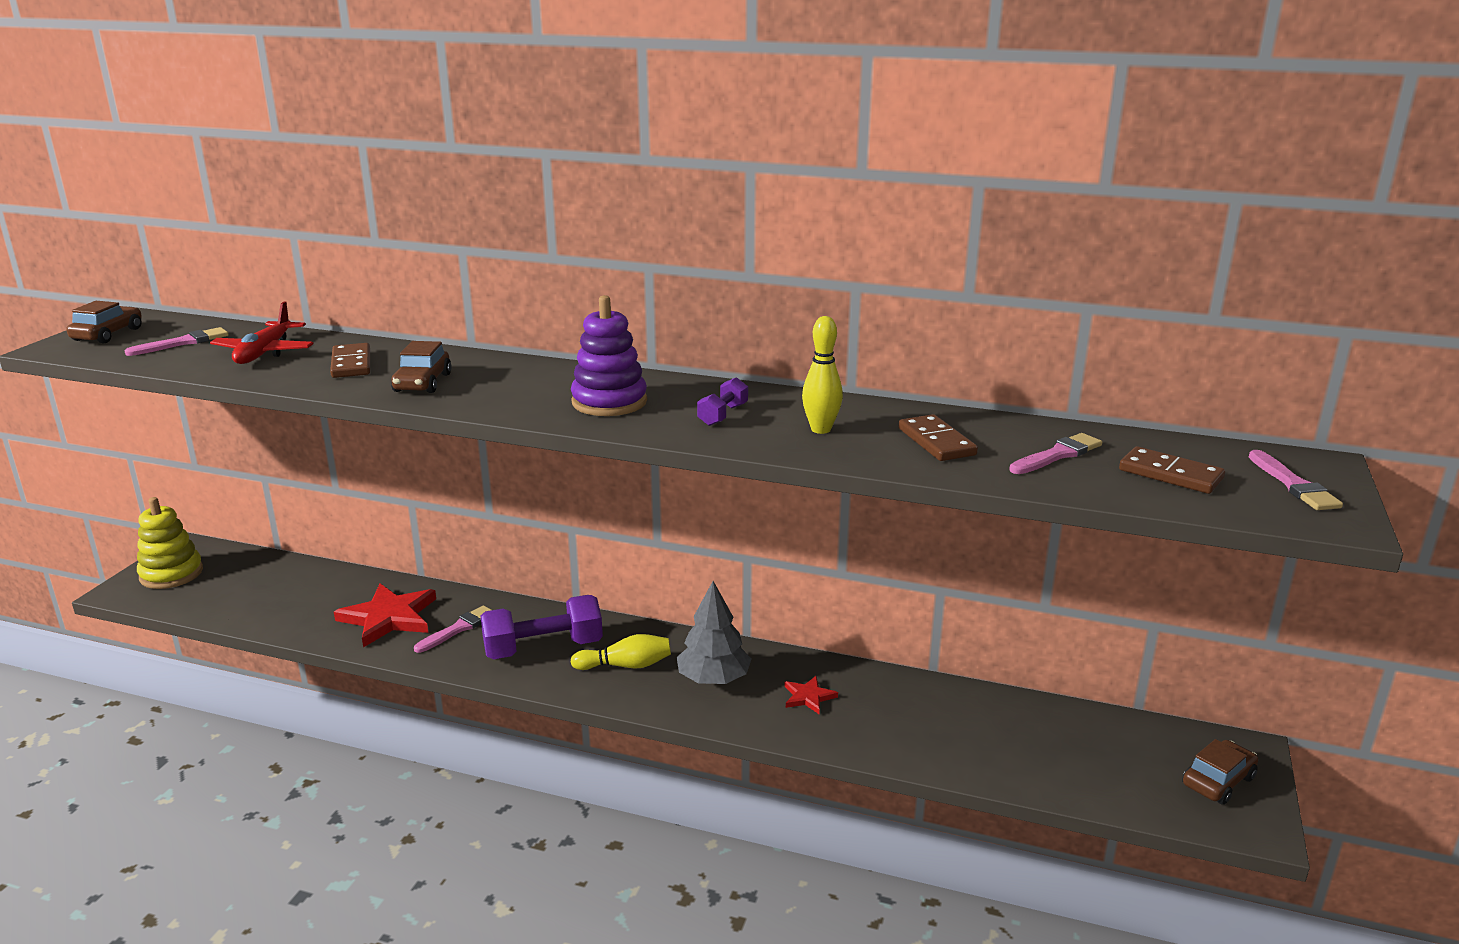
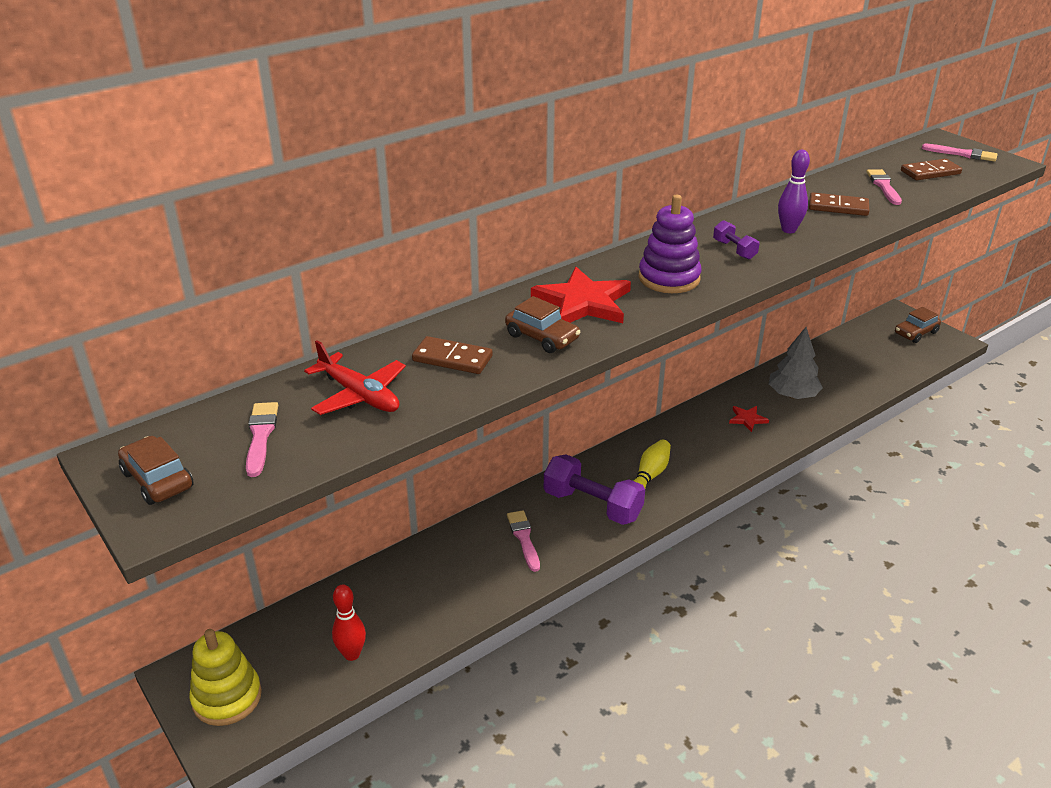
camera: 55 degrees left, 10 degrees up
(247, 604) = (352, 654): none -> red bowling pin
(389, 618) = (468, 571): red star -> red star (583, 302)
(543, 648) = (592, 505): purple dumbbell -> purple dumbbell turned 75 degrees counterclockwise
(713, 679) = (697, 446): grey tree -> grey tree (792, 395)
(821, 429) = (788, 230): yellow bowling pin -> purple bowling pin
(1218, 781) = (915, 333): brown car -> brown car turned 120 degrees counterclockwise

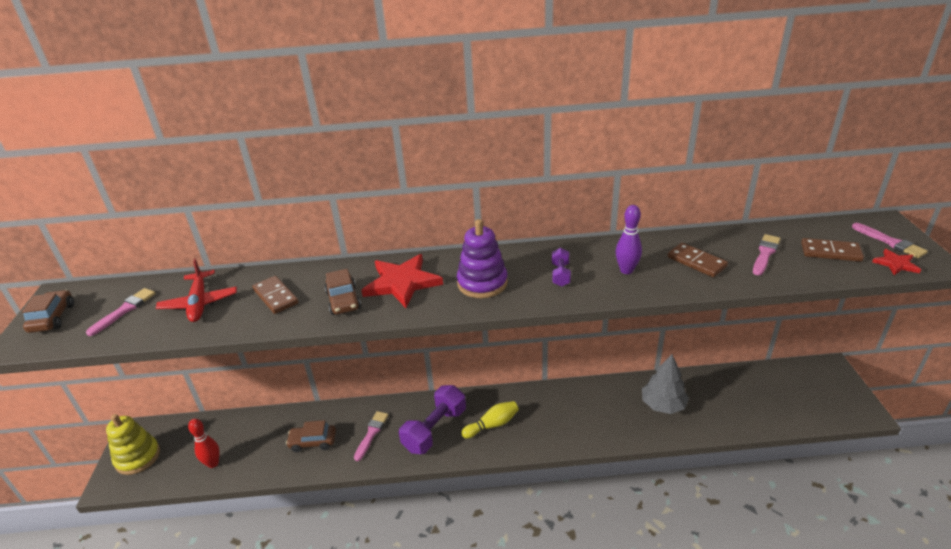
camera: 35 degrees right, 0 degrees up
(592, 505) = (435, 430): purple dumbbell -> purple dumbbell turned 60 degrees clockwise
(747, 419) = (607, 410): red star -> red star (896, 264)
(915, 333) = (831, 391): brown car -> brown car (313, 442)

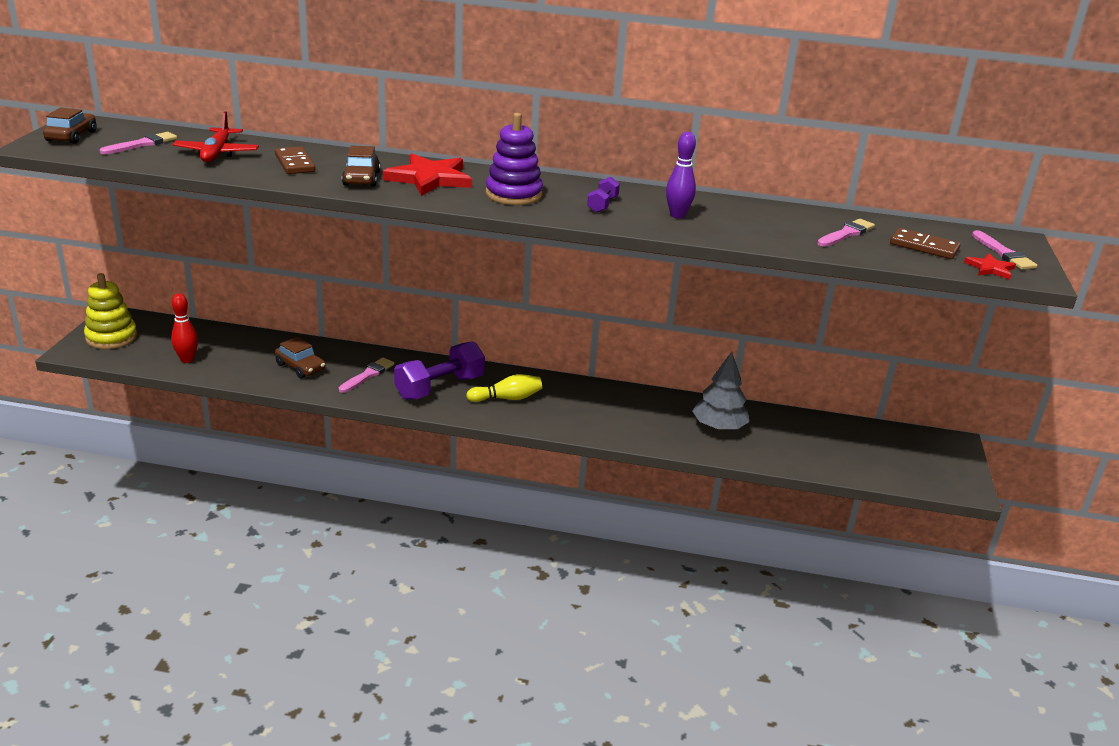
camera: 10 degrees right, 5 degrees down
(313, 442) = (300, 367): brown car -> brown car turned 150 degrees counterclockwise
(696, 262) = (761, 224): brown domino -> none

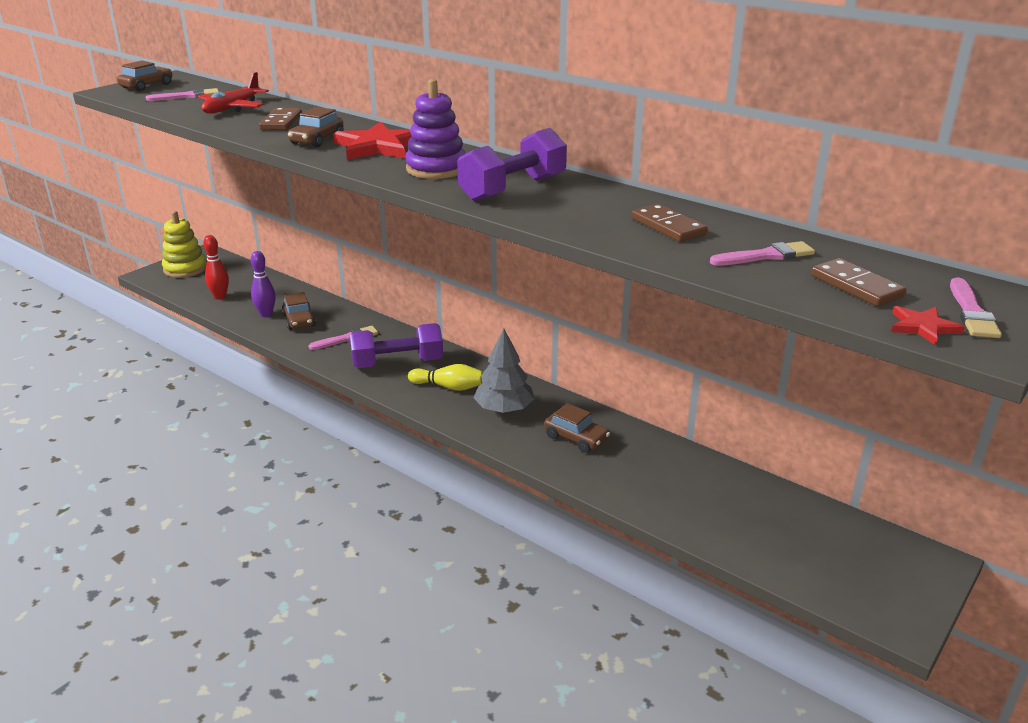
camera: 30 degrees right, 0 degrees up
(602, 205) = (513, 189): purple dumbbell -> purple dumbbell, size x2.05
(650, 416) = (576, 438): none -> brown car
(677, 215) = (580, 209): purple bowling pin -> purple bowling pin (266, 314)
(719, 427) = (642, 467): grey tree -> grey tree (504, 409)
(756, 220) = (668, 226): none -> brown domino

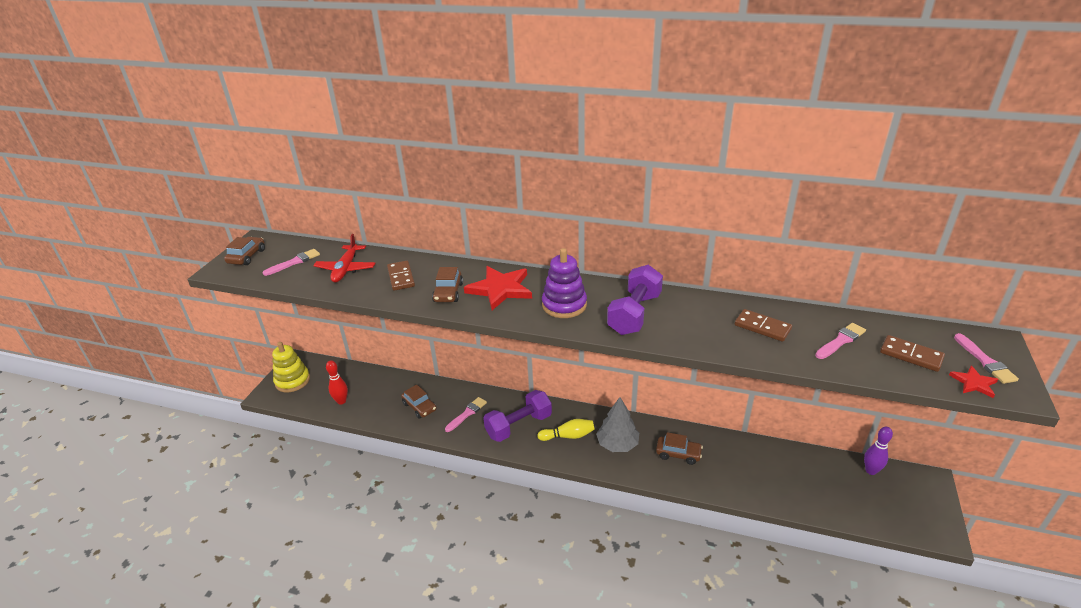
camera: 20 degrees left, 5 degrees up
(266, 314) = (390, 408): purple bowling pin -> purple bowling pin (871, 471)

